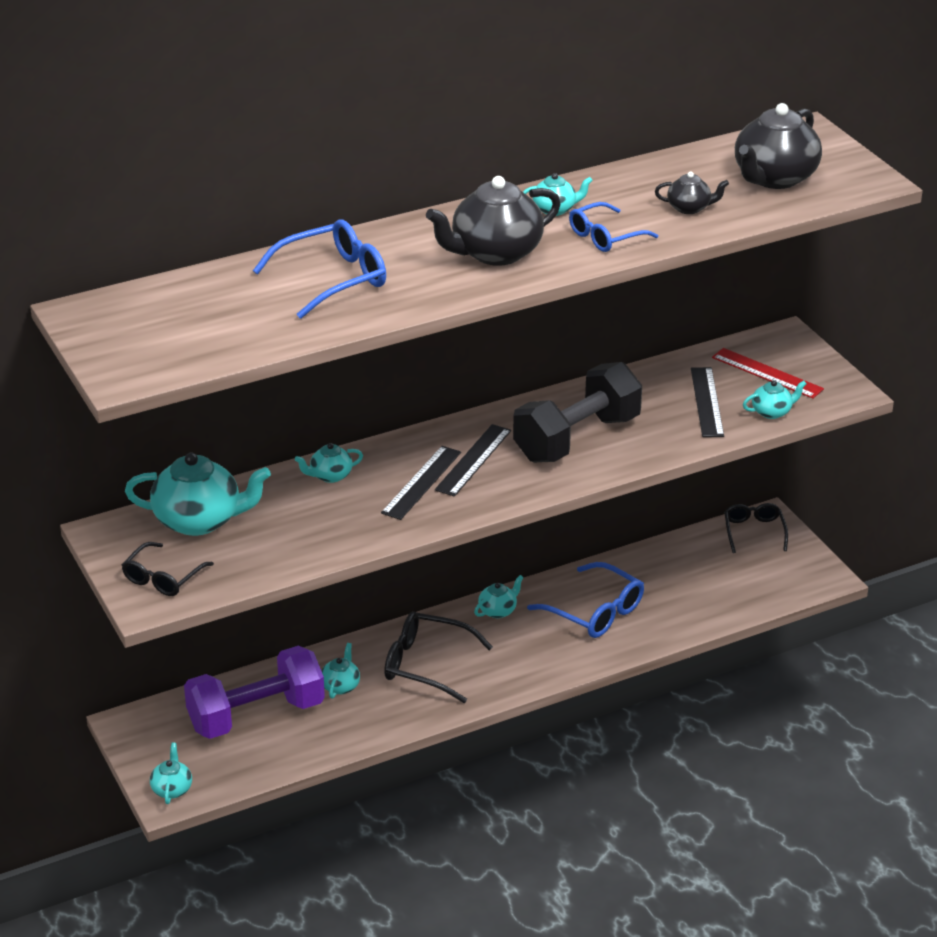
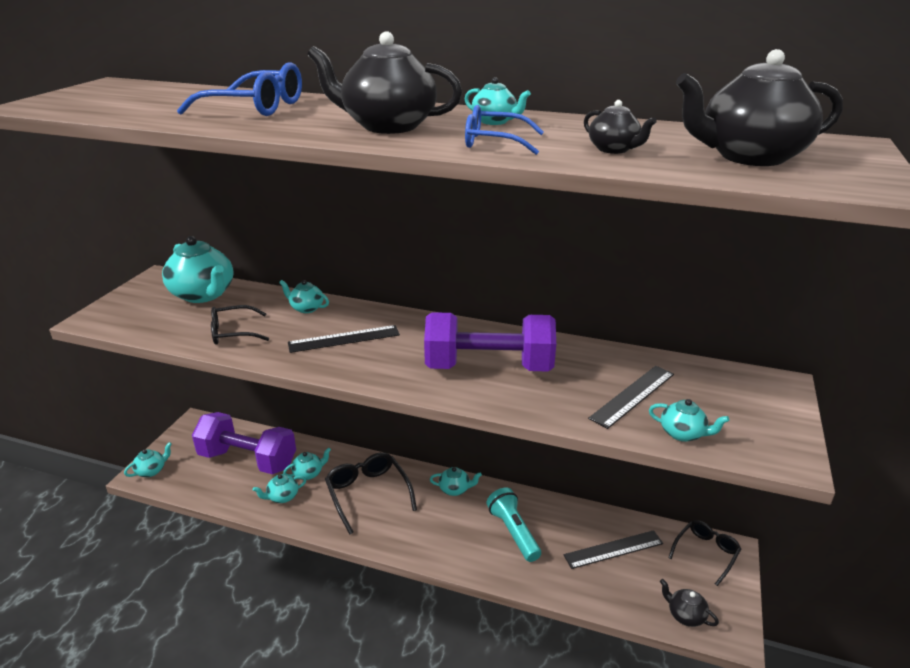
camera: 45 degrees right, 5 degrees down
(163, 577) = (127, 311): black glasses -> black glasses (233, 332)
(351, 719) = (282, 497): none -> turquoise teapot
(473, 460) = (398, 343): black ruler -> black ruler (613, 549)
(577, 438) = (488, 367): black dumbbell -> purple dumbbell
(594, 611) = (513, 532): blue glasses -> turquoise flashlight
(767, 373) = (721, 402): red ruler -> none
(786, 586) = (685, 615): none -> black teapot

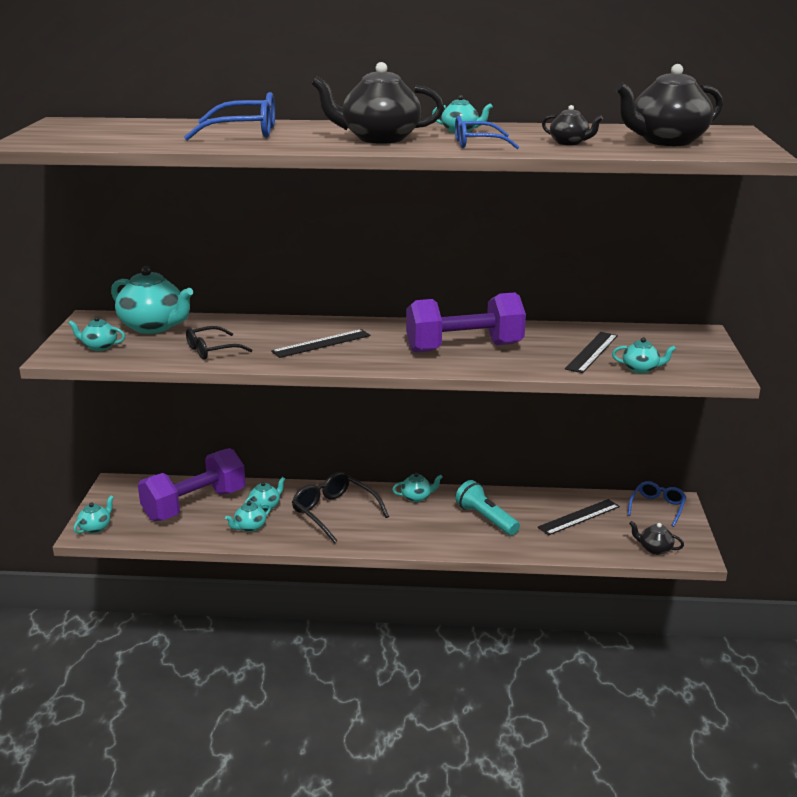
camera: 15 degrees left, 5 degrees down
(248, 460) = (194, 505): purple dumbbell -> purple dumbbell turned 45 degrees counterclockwise
(306, 308) = (267, 326): turquoise teapot -> turquoise teapot (99, 347)
(706, 553) = (657, 507): black glasses -> blue glasses

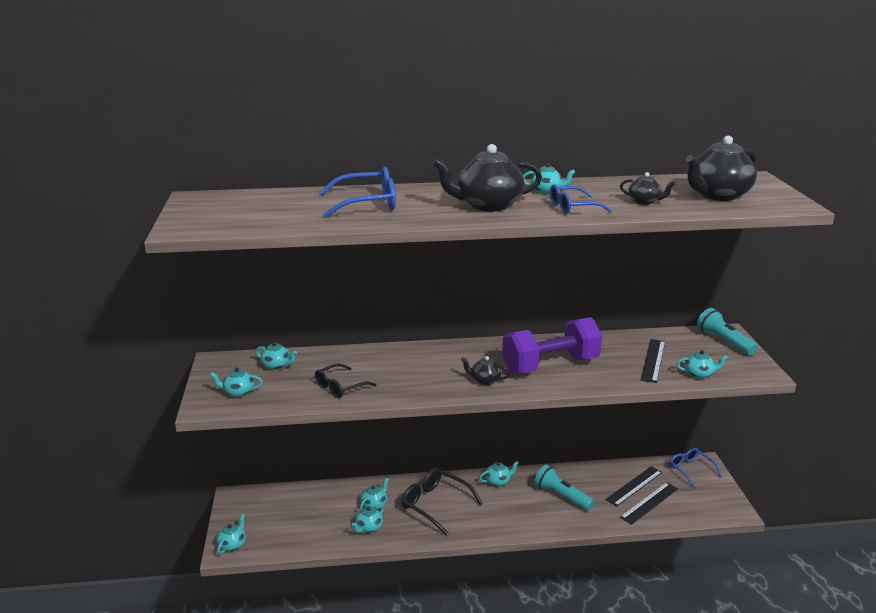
camera: 10 degrees left, 0 degrees up
(154, 327) = (277, 366): turquoise teapot -> turquoise teapot, size x0.49
(194, 505) = (312, 511): purple dumbbell -> none
(321, 343) = (431, 371): black ruler -> black ruler (649, 503)
(654, 549) = (703, 509): black teapot -> black teapot (485, 380)
(657, 507) = (691, 470): blue glasses -> blue glasses turned 45 degrees counterclockwise
(692, 341) = (724, 342): none -> turquoise flashlight

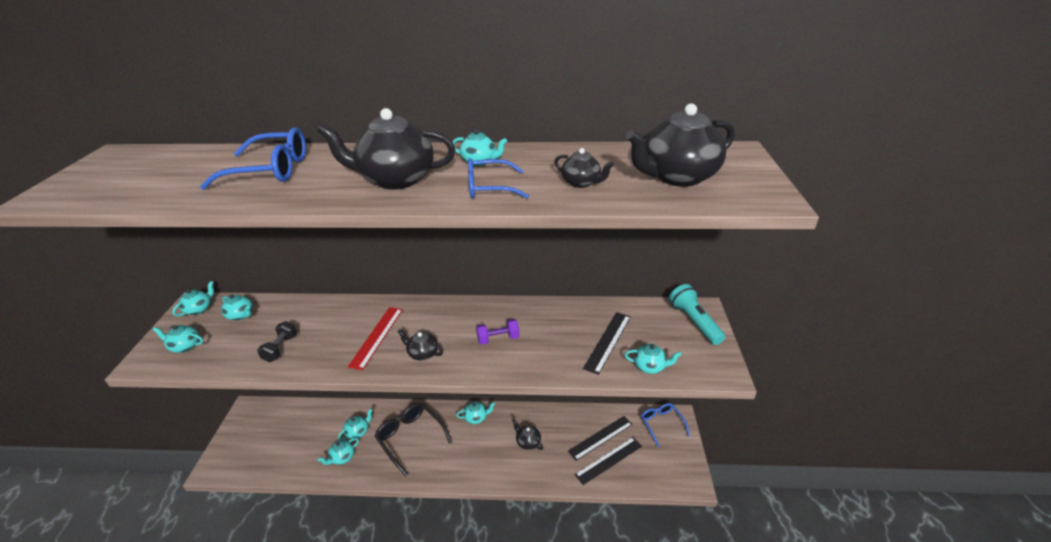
camera: 10 degrees right, 10 degrees up
(232, 544) = (221, 462): turquoise teapot -> turquoise teapot (199, 309)
(340, 387) = (280, 348): black glasses -> black dumbbell
(431, 372) = (377, 337): none -> red ruler
(550, 365) = (498, 338): purple dumbbell -> purple dumbbell, size x0.42
(561, 496) = (528, 442): turquoise flashlight -> black teapot

